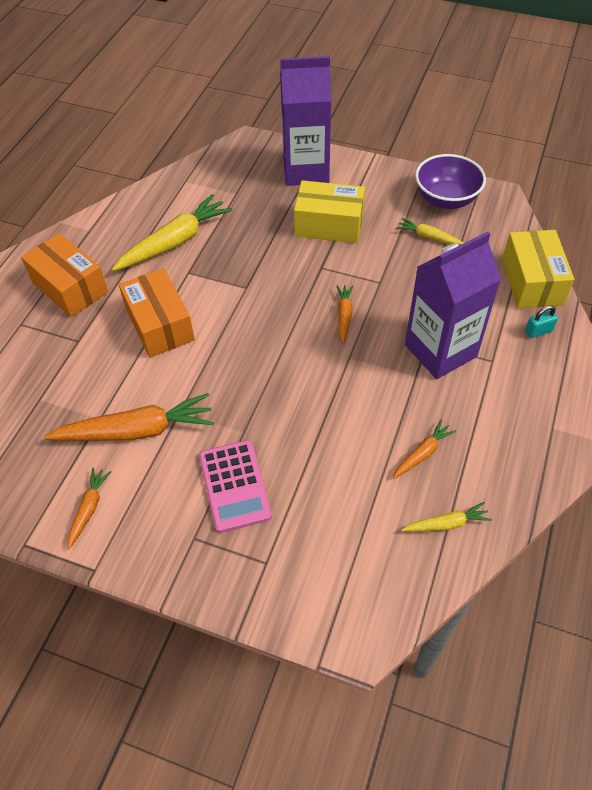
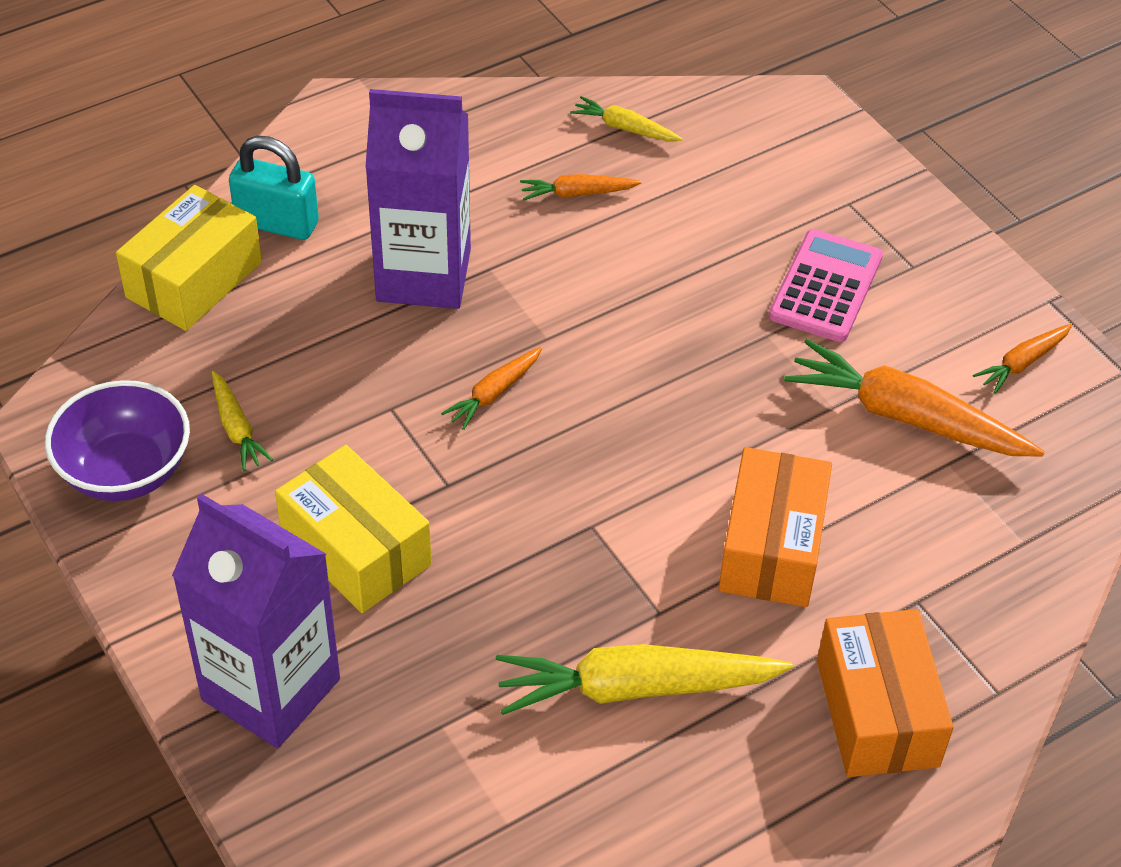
camera: 145 degrees left, 5 degrees down
(538, 331) = (277, 223): turquoise padlock -> turquoise padlock, size x1.87

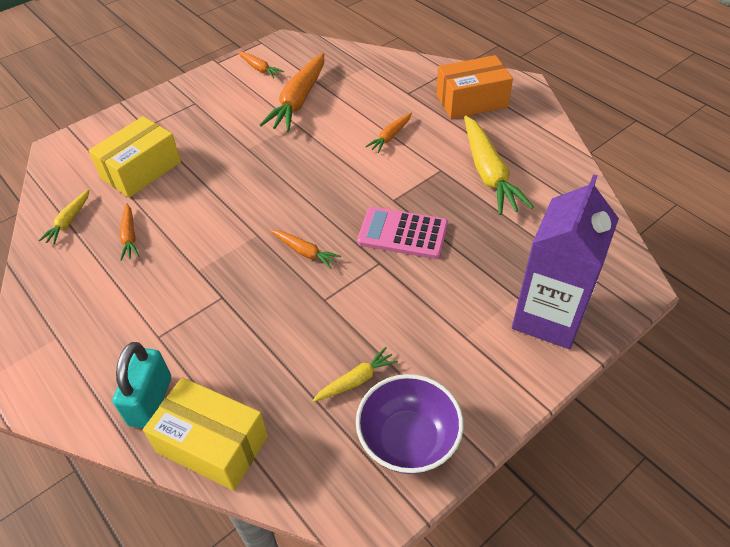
camera: 95 degrees left, 0 degrees up
(355, 549) = (438, 296): yellow box -> yellow box (141, 170)
(423, 275) = (205, 302): purple carton -> none
(771, 547) = (390, 136): orange box -> orange carrot
(825, 287) = (210, 130): pink calculator -> pink calculator (402, 233)

